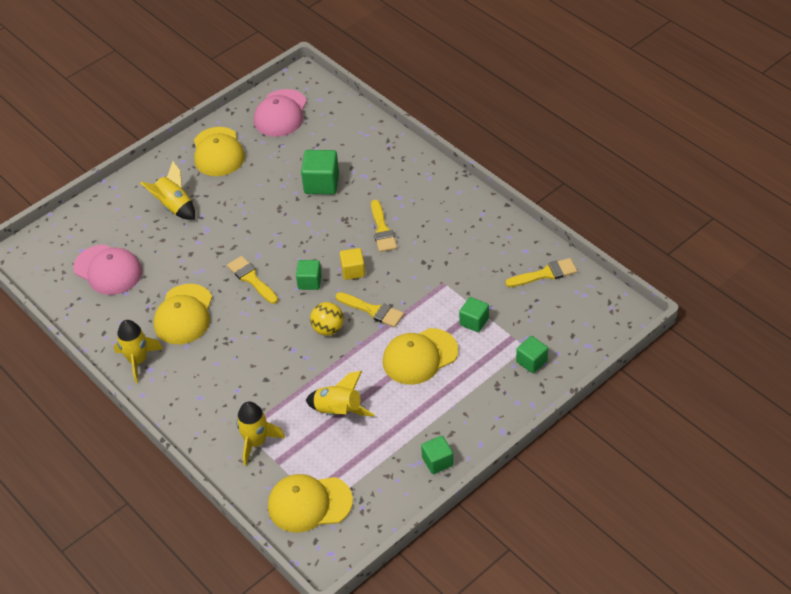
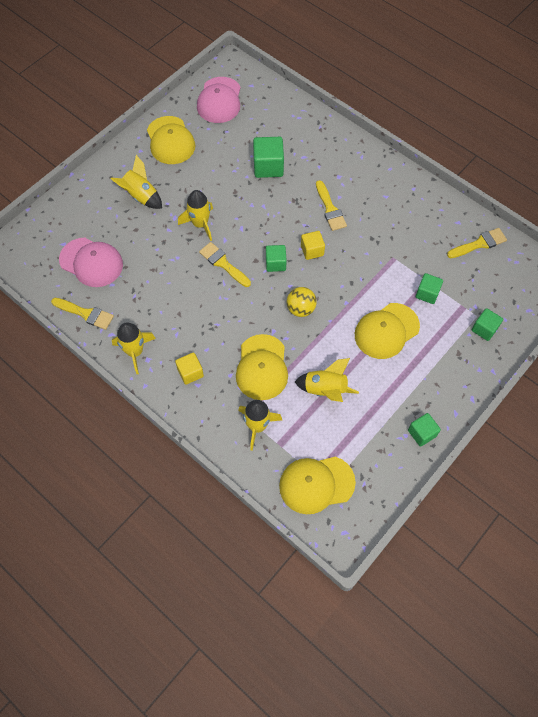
camera: 10 degrees left, 15 degrees up
(184, 315) = (168, 303): yellow cap -> yellow cap (262, 367)
(194, 385) = (190, 372): none -> yellow cube
(234, 238) = (200, 224): none -> yellow rocket
(373, 310) = (337, 288): yellow brush -> yellow brush (86, 314)

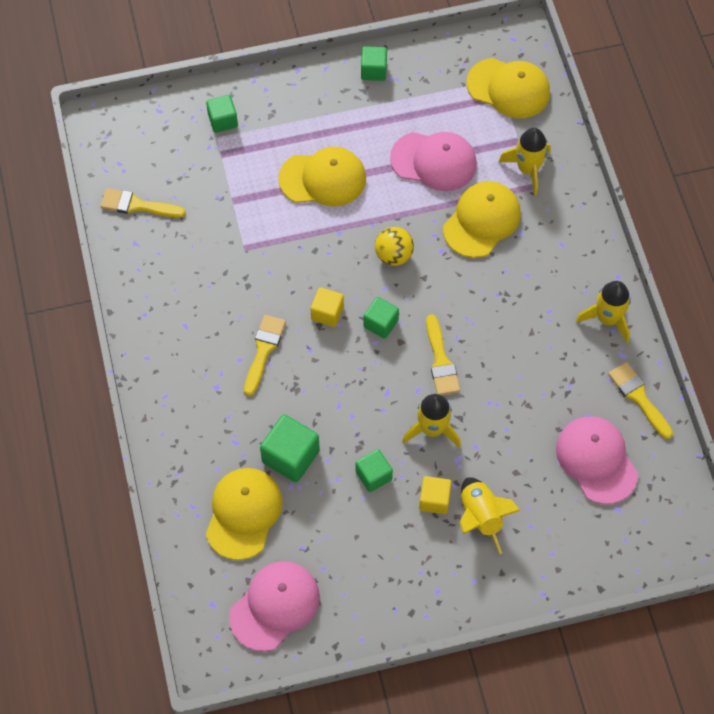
camera: 145 degrees left, 0 degrees up
(170, 140) = (387, 581): yellow cap -> yellow cap (243, 513)
(190, 372) = (561, 260): yellow cube -> yellow cube (434, 500)
(325, 390) = (434, 161): yellow rocket -> pink cap
(427, 293) = (245, 189): green cube -> green cube (373, 475)

